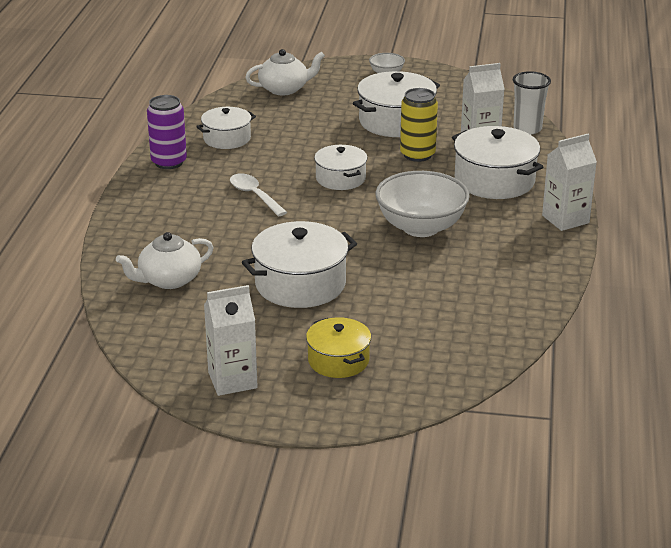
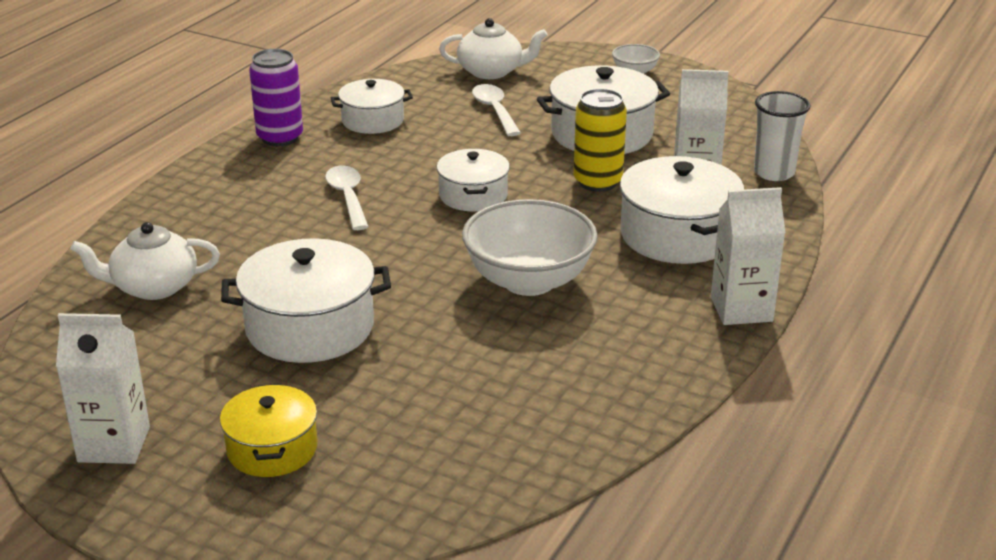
camera: 20 degrees right, 0 degrees up
(309, 117) = (494, 110): none -> white spoon

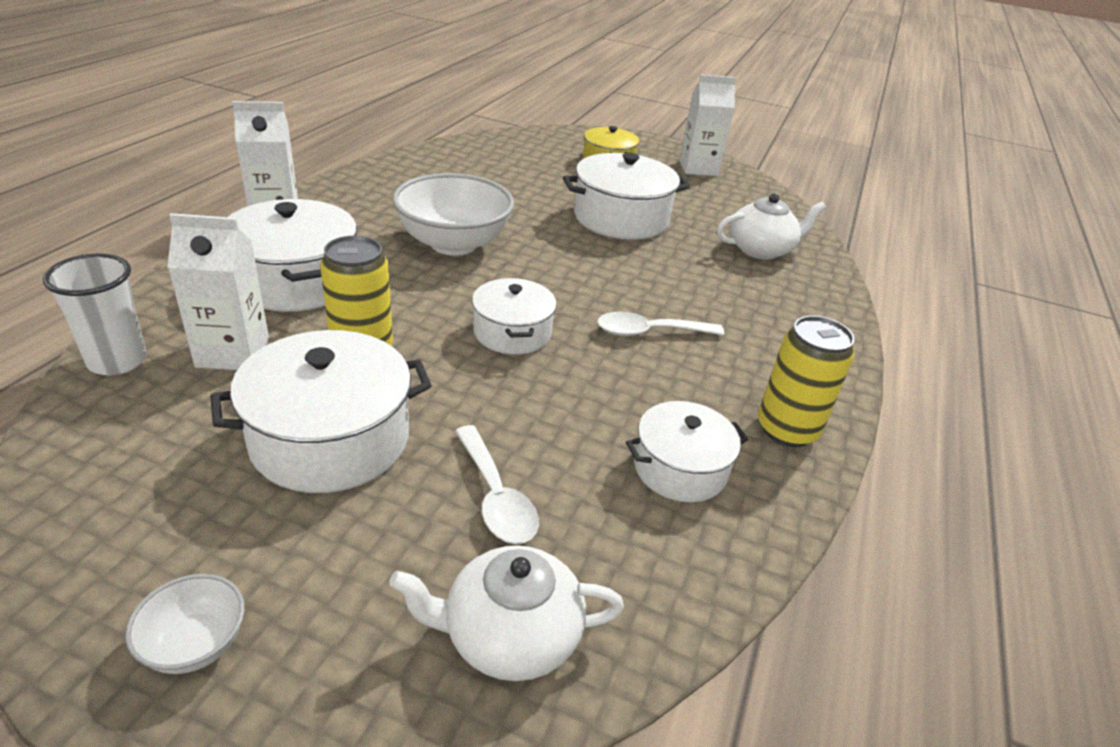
camera: 170 degrees right, 5 degrees up
(280, 138) = (787, 430): purple can -> yellow can
(347, 197) = (649, 332): white spoon -> white spoon turned 105 degrees clockwise

